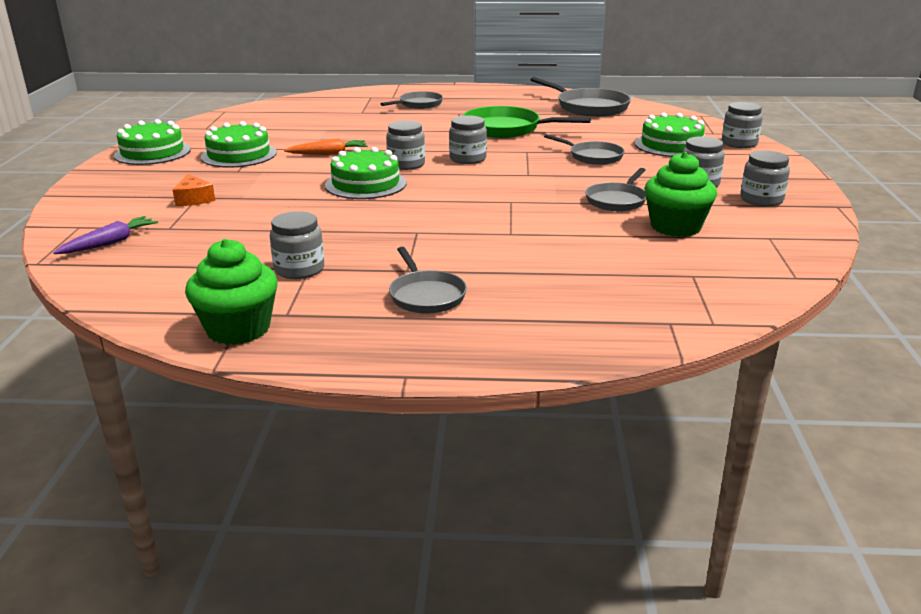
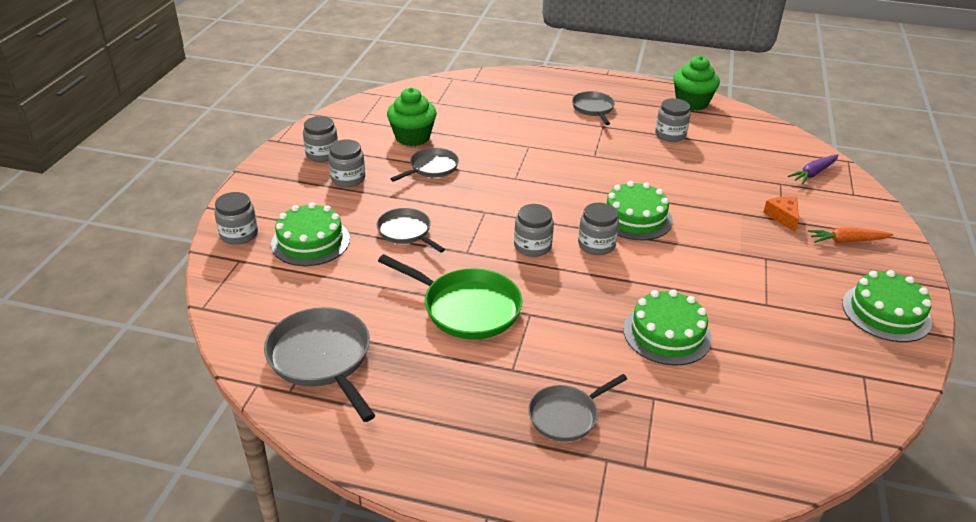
camera: 170 degrees left, 10 degrees up
(239, 155) = (780, 291): green cake -> green cake (667, 334)
(328, 154) = (680, 279): orange carrot -> orange carrot (847, 241)

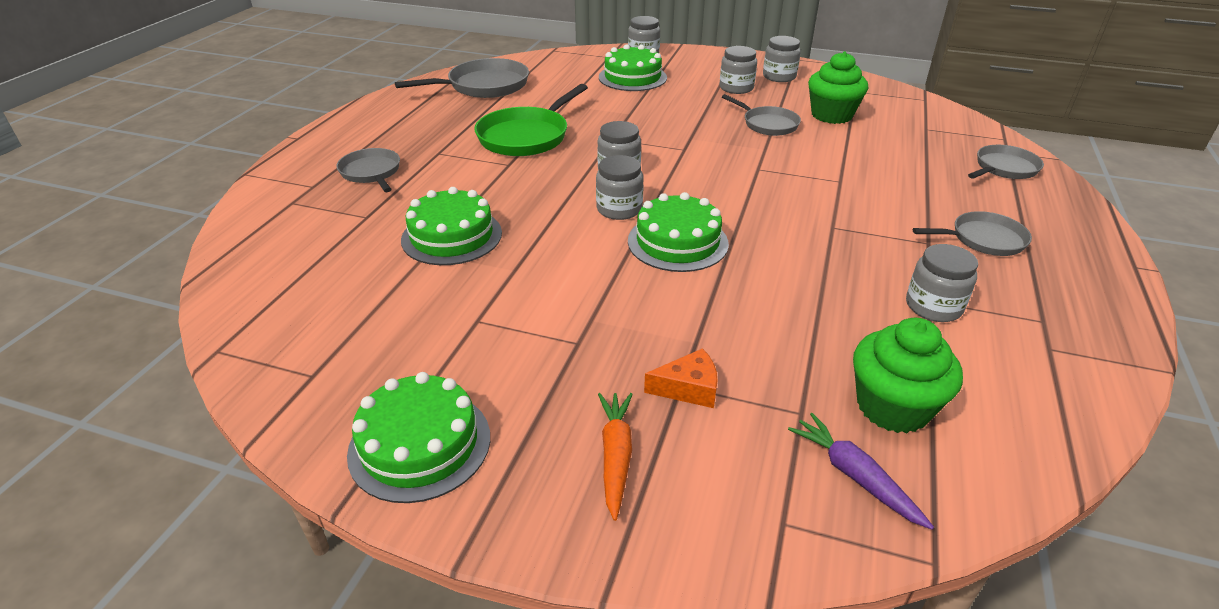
camera: 95 degrees right, 0 degrees up
(406, 232) = (646, 112): grey pan -> grey pan (1004, 168)
(692, 103) = (1085, 354): green cupcake -> green cupcake (892, 407)

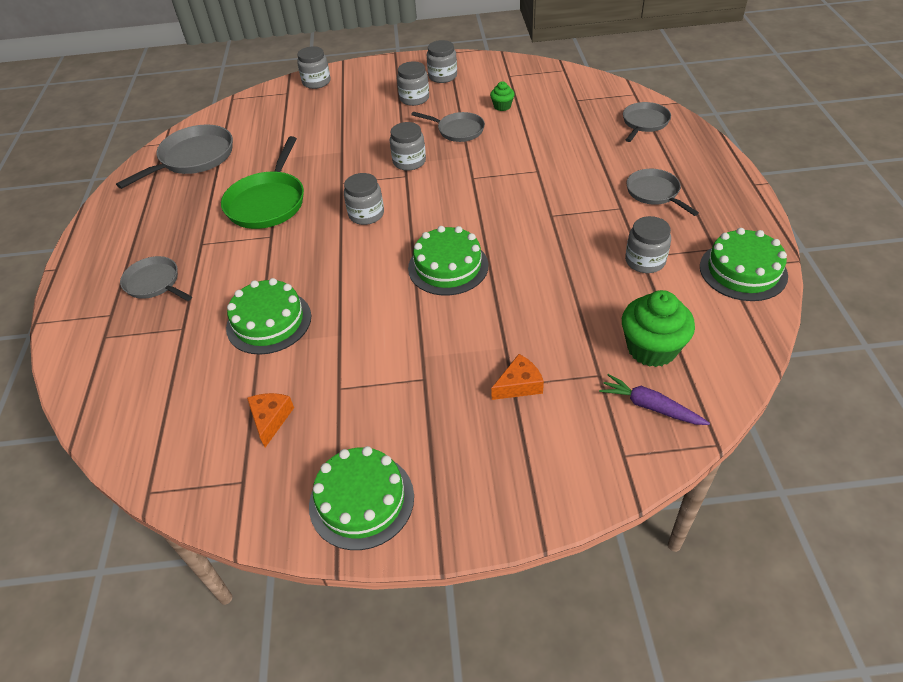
camera: 20 degrees left, 10 degrees up
(386, 326) = (270, 419): none -> orange cheese
(615, 456) = (499, 454): orange carrot -> none
(619, 209) = (387, 251): grey jar -> grey jar (409, 162)
(632, 77) = (321, 111): green cake -> green cake (743, 271)
(831, 115) = (502, 106): green cupcake -> green cupcake, size x0.50
(983, 239) = (654, 193): grey pan -> grey pan turned 90 degrees counterclockwise

